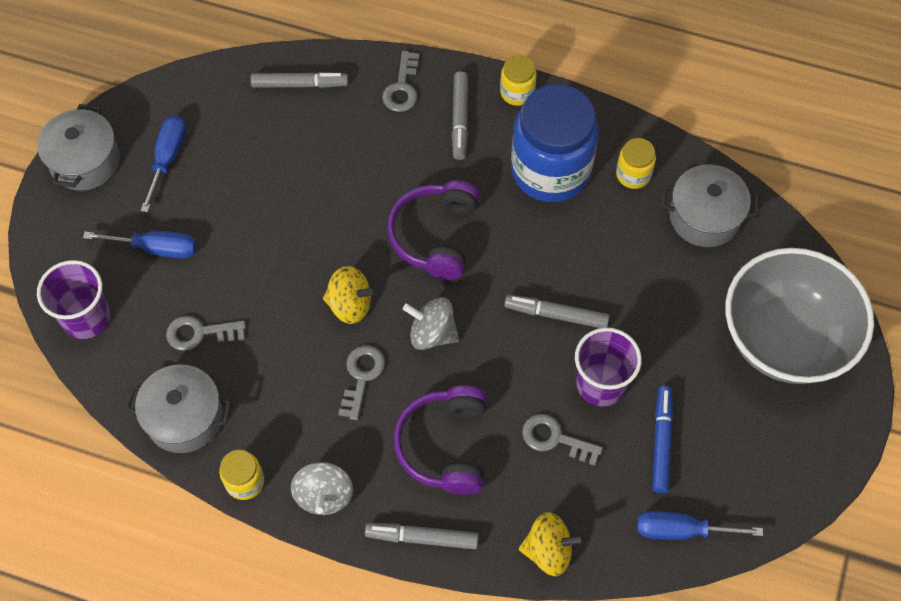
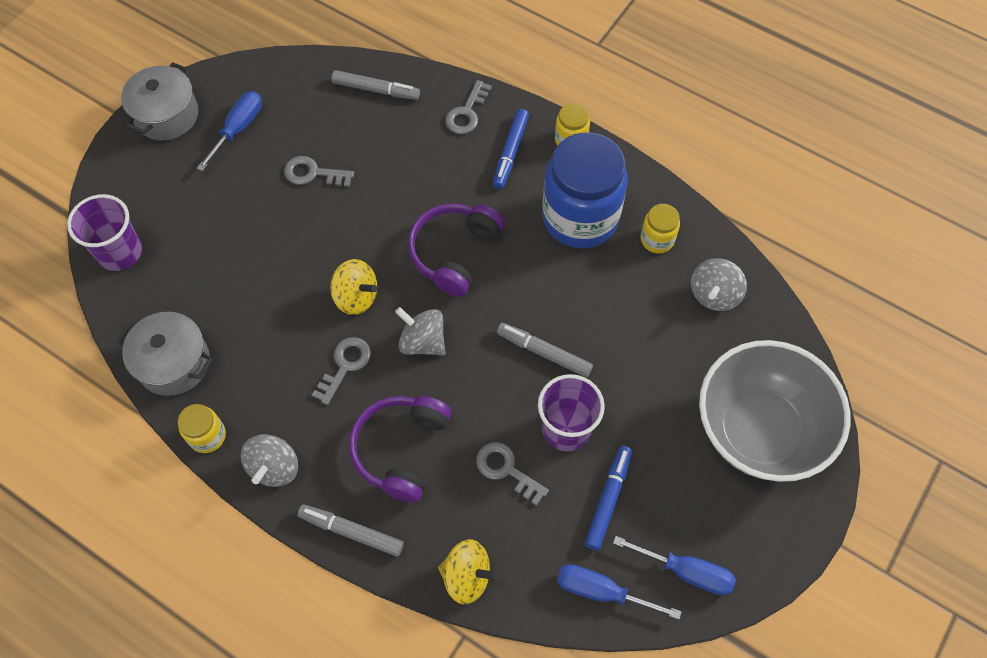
camera: 15 degrees right, 0 degrees up
(156, 248) = (201, 205): blue screwdriver -> blue screwdriver (686, 572)
(199, 333) = (213, 290): grey key -> grey key (313, 173)
(460, 119) = (510, 152): grey marker -> blue marker
(704, 217) = (714, 294): grey pot -> grey spinning top

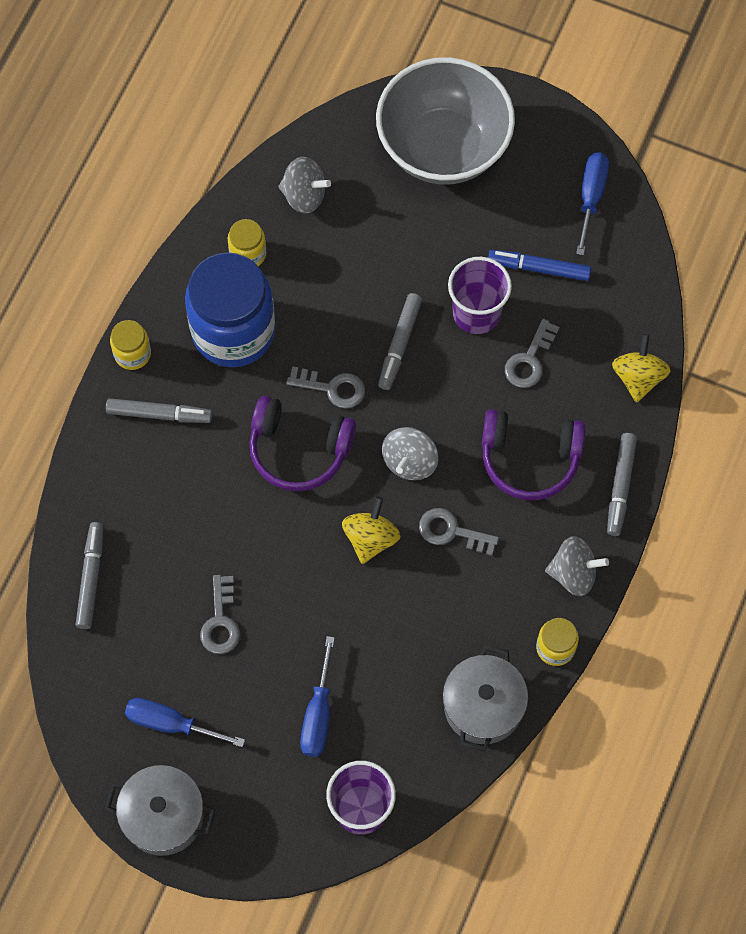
camera: 100 degrees left, 5 degrees up
(467, 113) = (110, 470): grey key -> grey key (332, 388)
(510, 152) = (159, 414): blue marker -> grey marker
(601, 591) = (624, 264): blue screwdriver -> blue screwdriver (318, 714)

